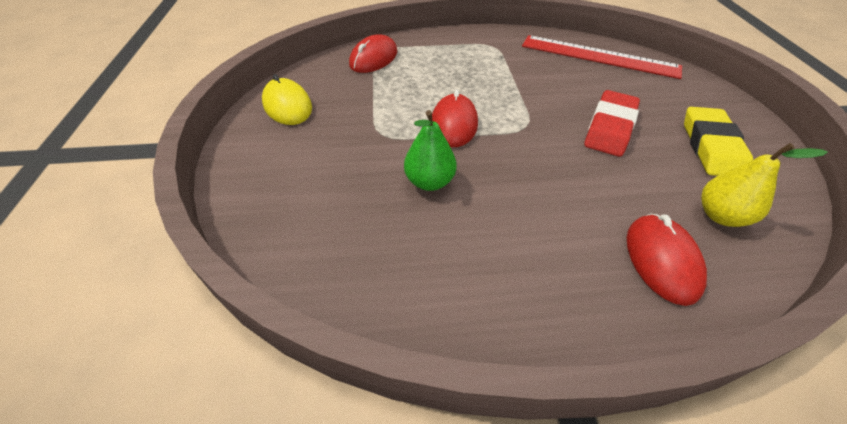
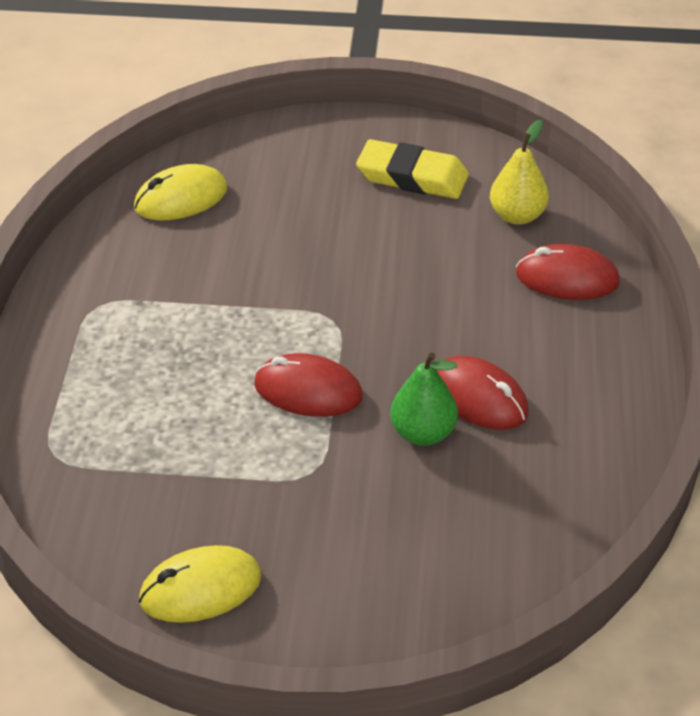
camera: 80 degrees left, 5 degrees down
(374, 58) = (82, 465): red mouse -> red mouse (479, 397)
(598, 56) = (181, 198): red ruler -> yellow mouse
(609, 128) = (356, 244): red eraser -> none

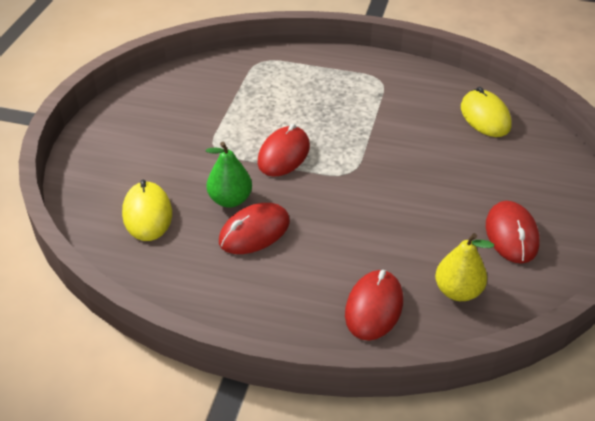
camera: 100 degrees right, 0 degrees up
(200, 589) = (148, 102): yellow mouse -> yellow mouse (147, 214)
(412, 177) = (511, 235): yellow eraser -> red mouse

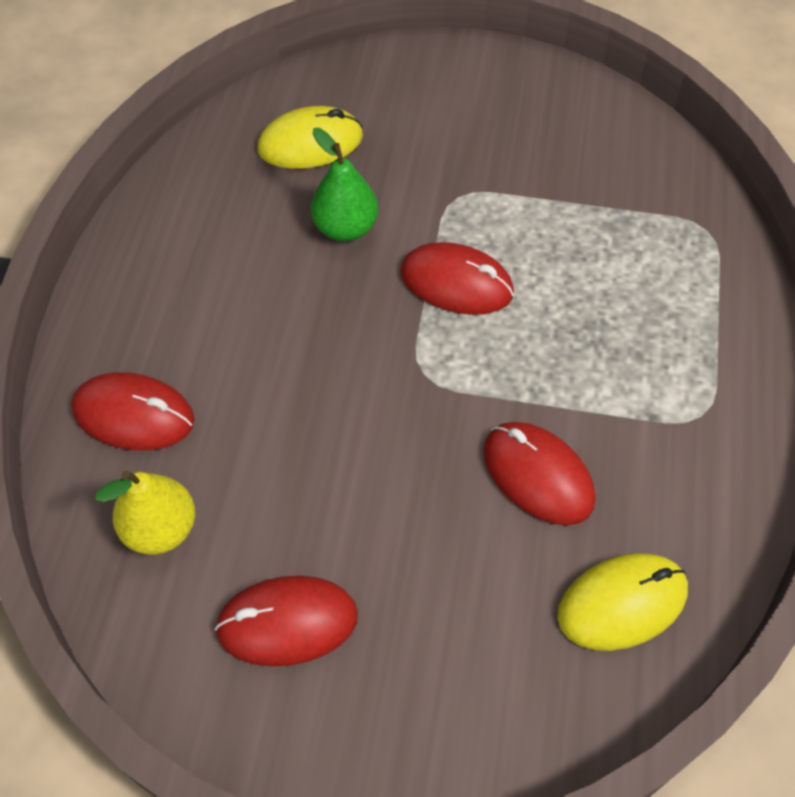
camera: 85 degrees right, 15 degrees up
(254, 232) = (281, 262): red mouse -> red mouse (537, 475)

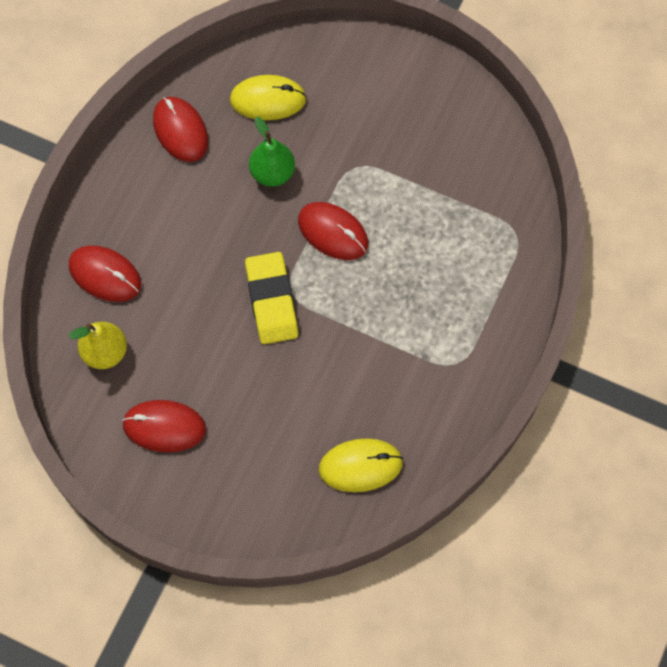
camera: 15 degrees right, 10 degrees up
(399, 392) = (271, 301): none -> yellow eraser
(537, 475) = (339, 376): red mouse -> red mouse (180, 131)

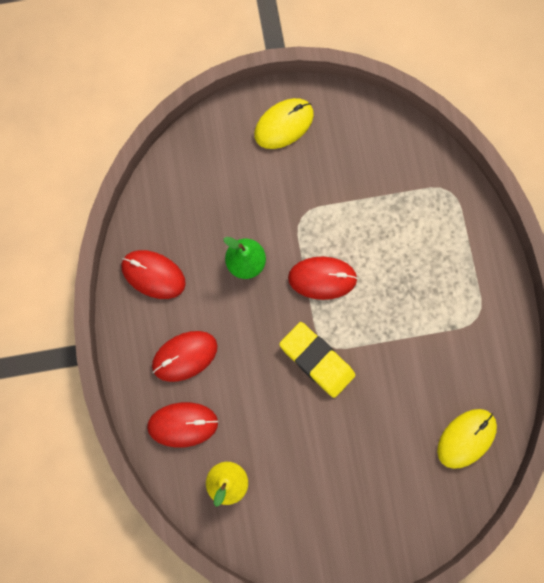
camera: 35 degrees left, 10 degrees up
(164, 427) = (311, 507): red mouse -> red mouse (184, 356)
(268, 100) = (199, 206): yellow mouse -> yellow mouse (284, 124)

